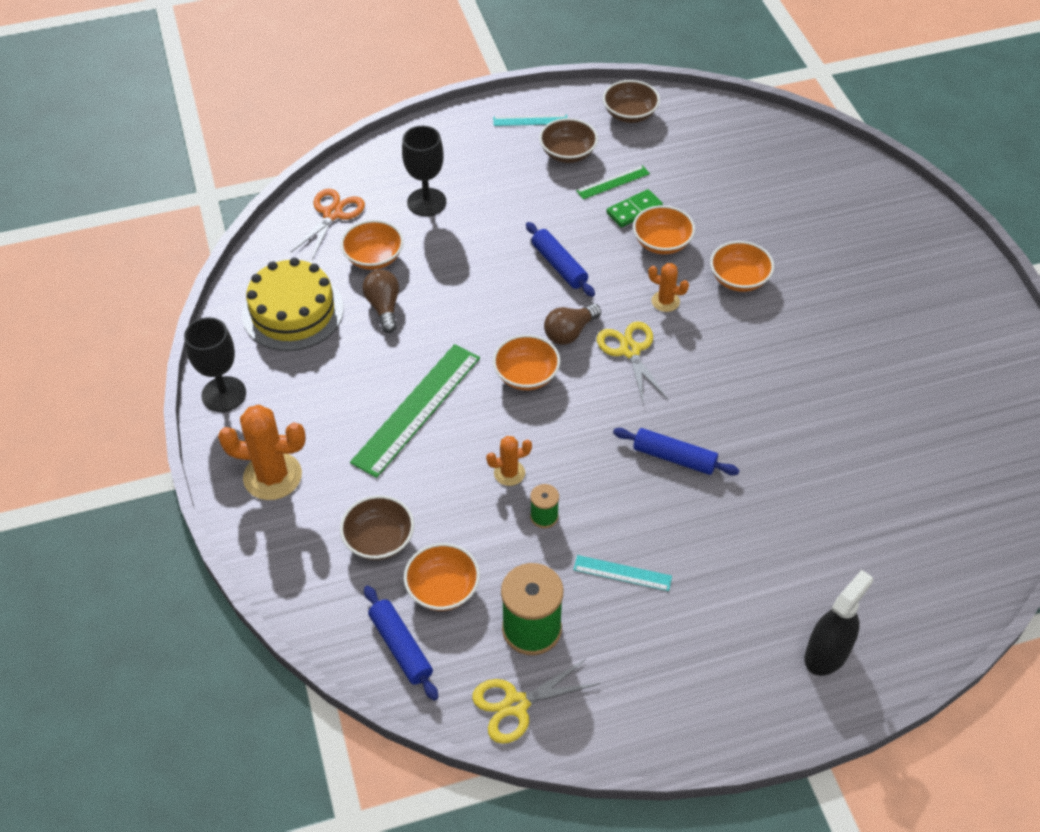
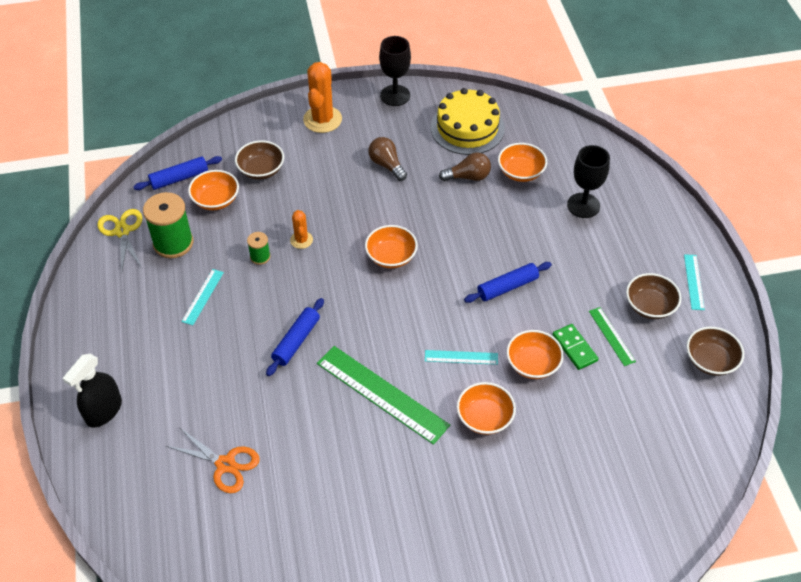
camera: 95 degrees right, 0 degrees up
(332, 214) = (569, 149): orange scissors -> orange scissors (225, 464)
(416, 409) = (368, 192): green ruler -> green ruler (382, 394)
(569, 332) = (432, 287): brown light bulb -> brown light bulb (386, 165)
(630, 350) = (408, 325): yellow scissors -> none
(665, 301) = (461, 357): orange cactus -> turquoise ruler
(826, 653) = (104, 411): black spray bottle -> black spray bottle turned 75 degrees clockwise

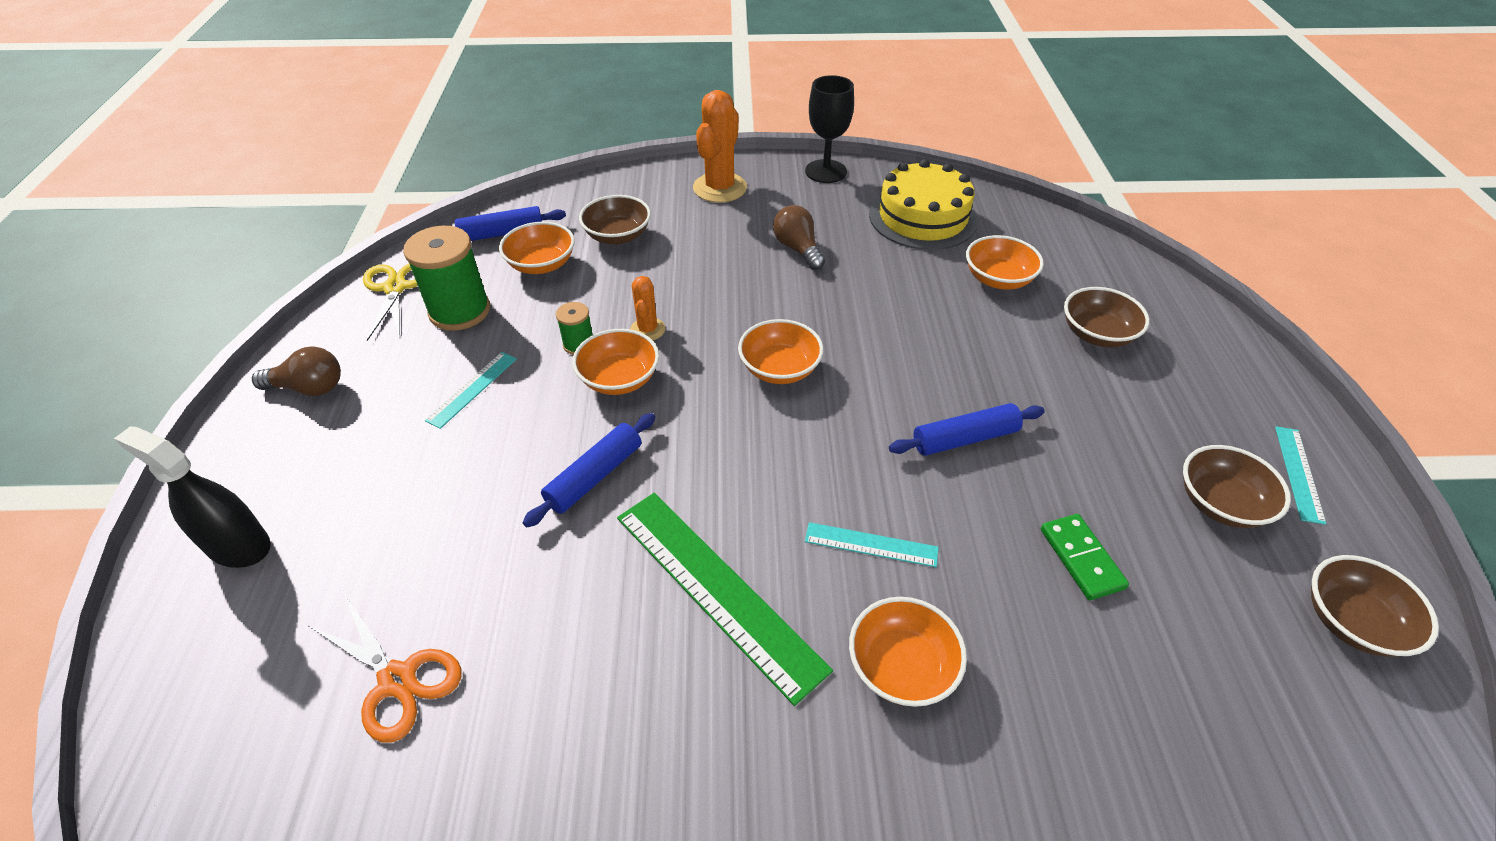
camera: 10 degrees right, 5 degrees down
(104, 411) = (238, 545): black spray bottle -> black spray bottle turned 75 degrees clockwise
(468, 177) = (916, 276): brown light bulb -> brown light bulb (309, 388)
(532, 364) = (1001, 576): orange bowl -> orange bowl (619, 379)
(583, 205) = (1097, 334): black goblet -> brown bowl
(611, 336) = (1151, 547): green ruler -> none

